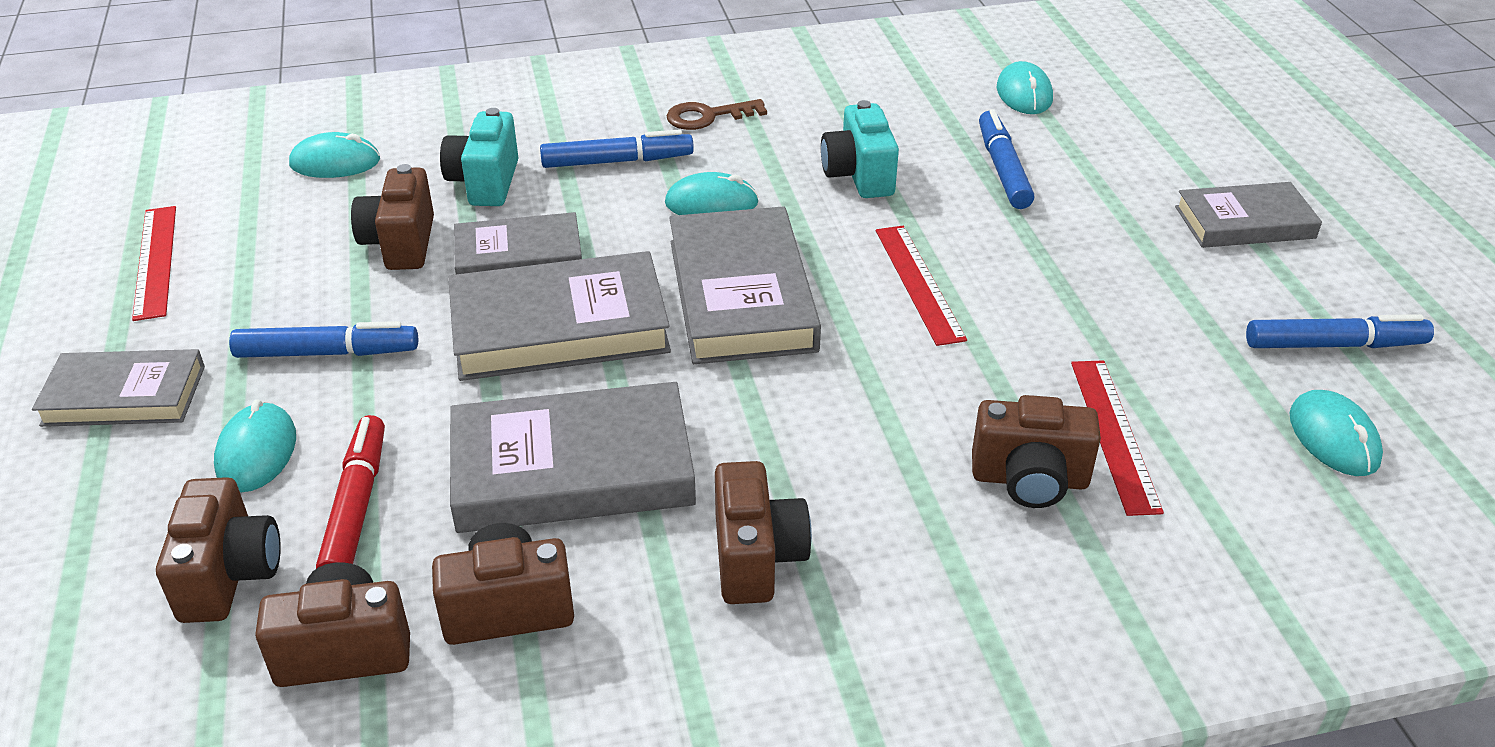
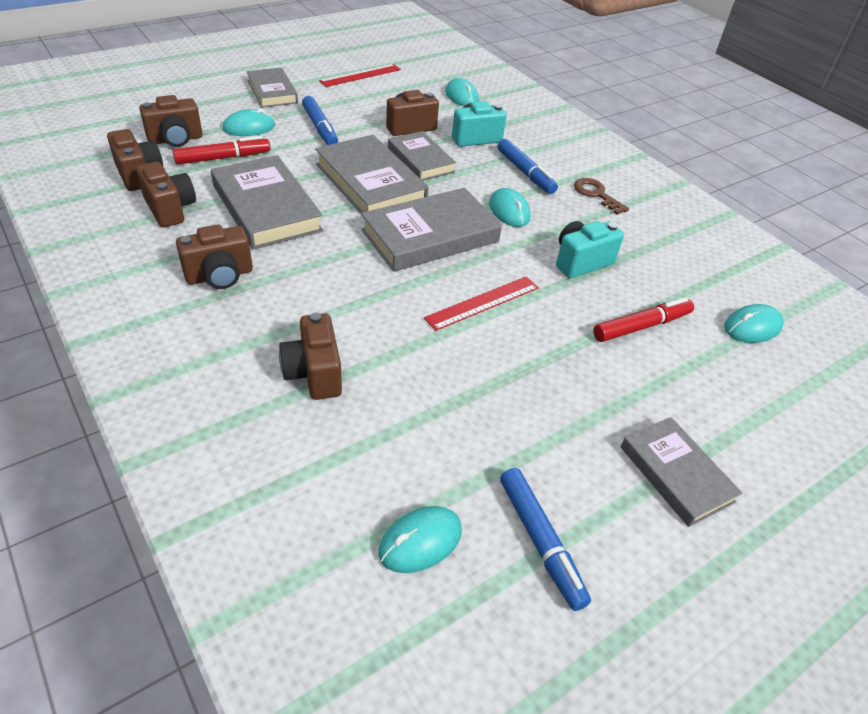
camera: 65 degrees right, 5 degrees up
(1003, 169) = (641, 326): blue marker -> red marker
(1114, 434) = (373, 410): red ruler -> none

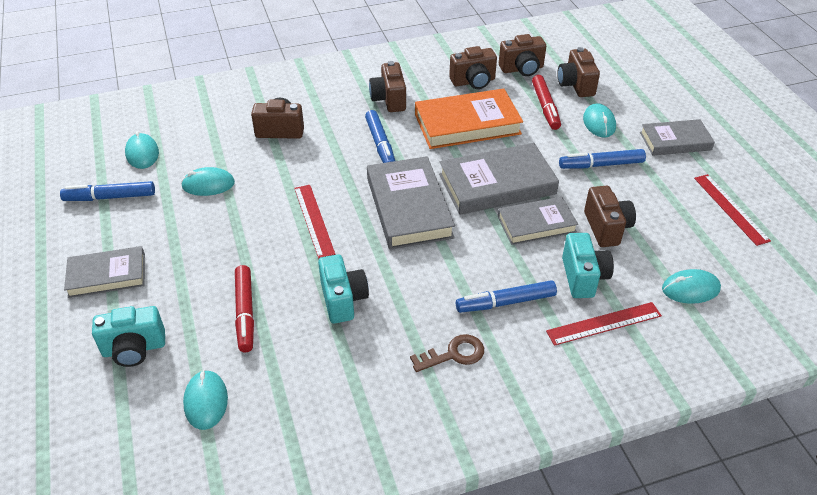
camera: 110 degrees right, 0 degrees up
(266, 208) = (467, 124): grey book -> orange book
(324, 270) = (380, 144): none -> blue marker
(509, 211) = (436, 269): turquoise mouse -> turquoise mouse (208, 184)
(518, 130) = (604, 323): none -> red ruler
(746, 402) = (134, 349): none -> turquoise camera

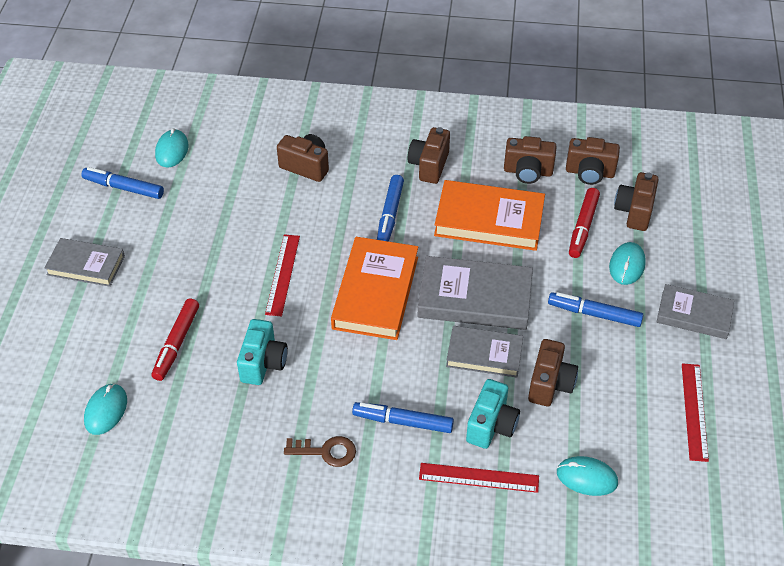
camera: 25 degrees right, 5 degrees up
(134, 349) = (75, 342): turquoise camera -> none
(208, 184) = (211, 204): turquoise mouse -> none
(408, 207) = (375, 292): grey book -> orange book

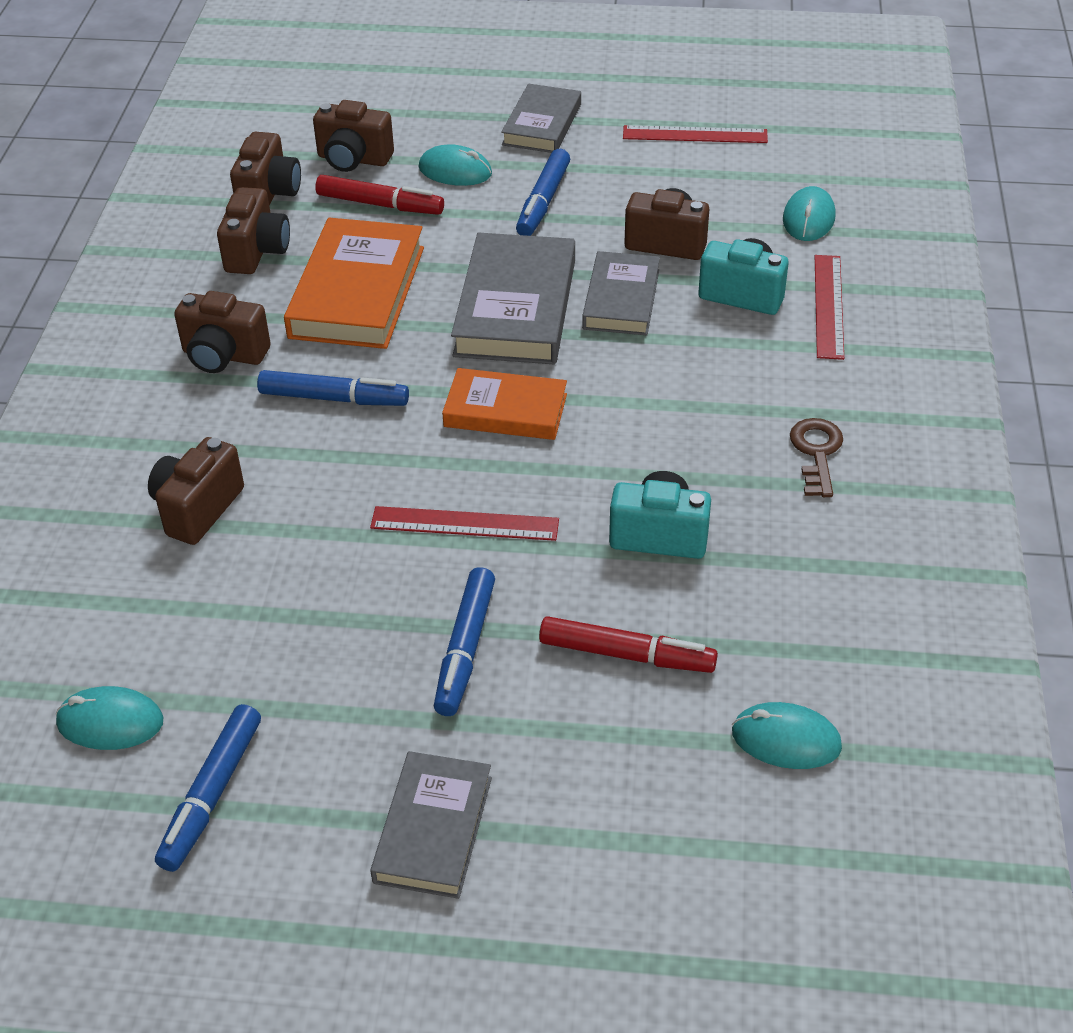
camera: 90 degrees left, 5 degrees down
(375, 292) = (505, 410): orange book -> orange book, size x0.64
(403, 421) = (750, 376): blue marker -> blue marker (465, 649)

